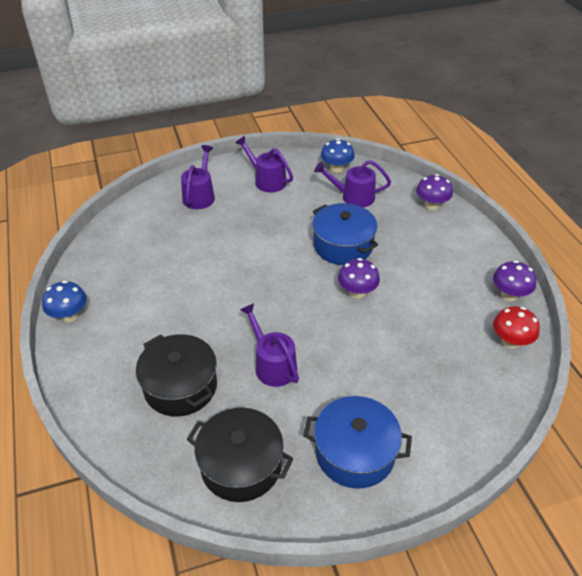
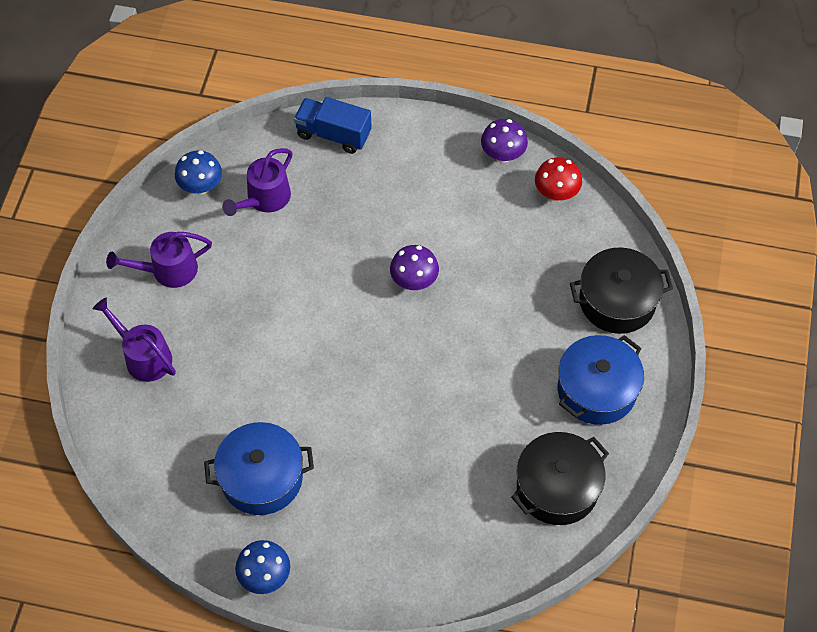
camera: 60 degrees left, 15 degrees up
(180, 386) = (436, 501): black pot -> black pot (617, 301)
(272, 364) = (460, 406): purple watering can -> none
(343, 245) = (337, 255): blue pot -> blue pot (261, 478)
(431, 205) = (333, 134): purple mushroom -> blue truck

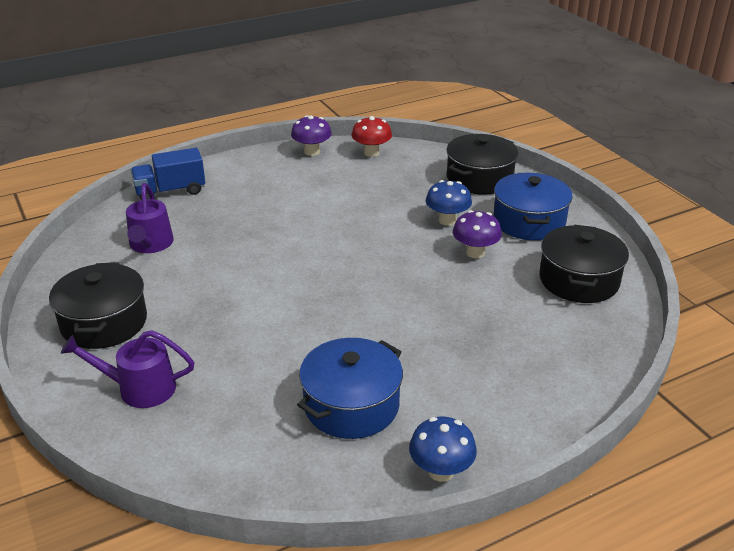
camera: 40 degrees left, 25 degrees down
(168, 270) = (104, 322): purple watering can -> black pot
(201, 186) = (82, 262): blue mushroom -> blue mushroom (447, 220)
(414, 281) = (329, 232): purple mushroom -> purple mushroom (475, 252)

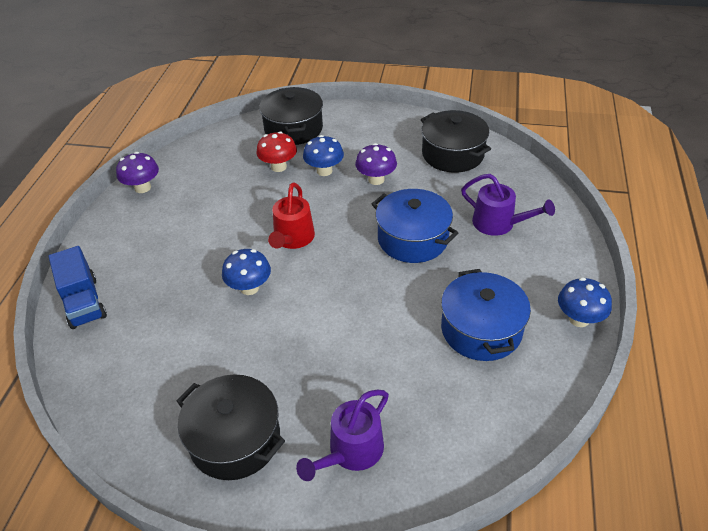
camera: 50 degrees left, 10 degrees up
(150, 244) = (152, 354): purple watering can -> purple watering can (498, 223)
(170, 191) = (83, 302): blue truck -> blue truck turned 45 degrees counterclockwise
(262, 253) = (249, 288): none -> blue mushroom
(341, 245) = (293, 238): none -> red watering can
(371, 153) = (189, 158): red mushroom -> red mushroom (278, 167)
(529, 222) = (369, 137): blue pot -> blue pot (412, 239)

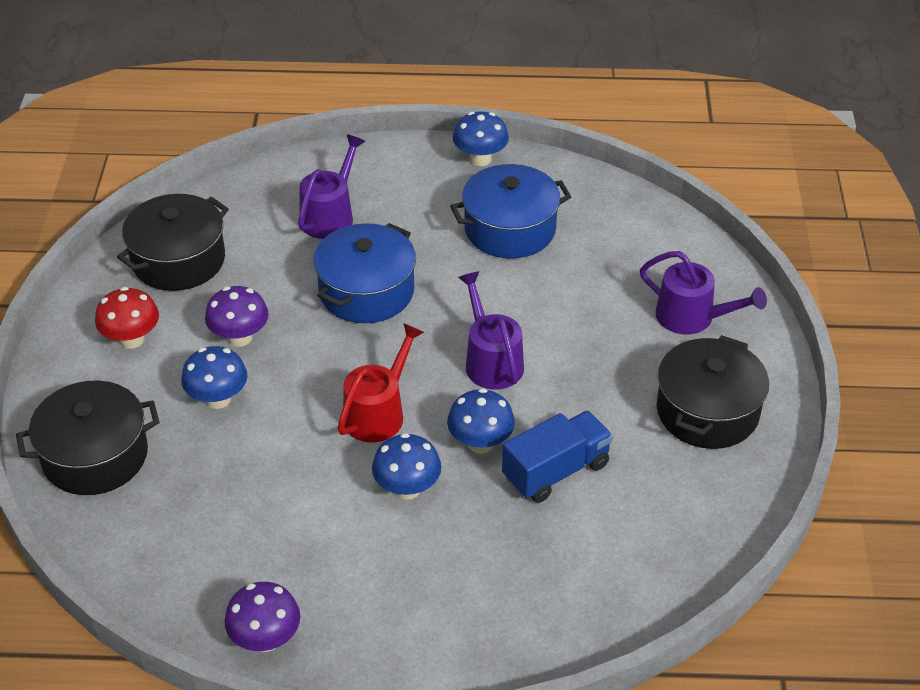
camera: 100 degrees left, 0 degrees up
(83, 302) = (541, 632): blue truck -> blue truck (556, 471)
(223, 248) = (407, 488): none -> blue mushroom
(278, 167) = (206, 458): red mushroom -> red mushroom (131, 339)
(293, 238) = (378, 413): red watering can -> red watering can turned 60 degrees counterclockwise
(327, 301) = (491, 361): none -> purple watering can

